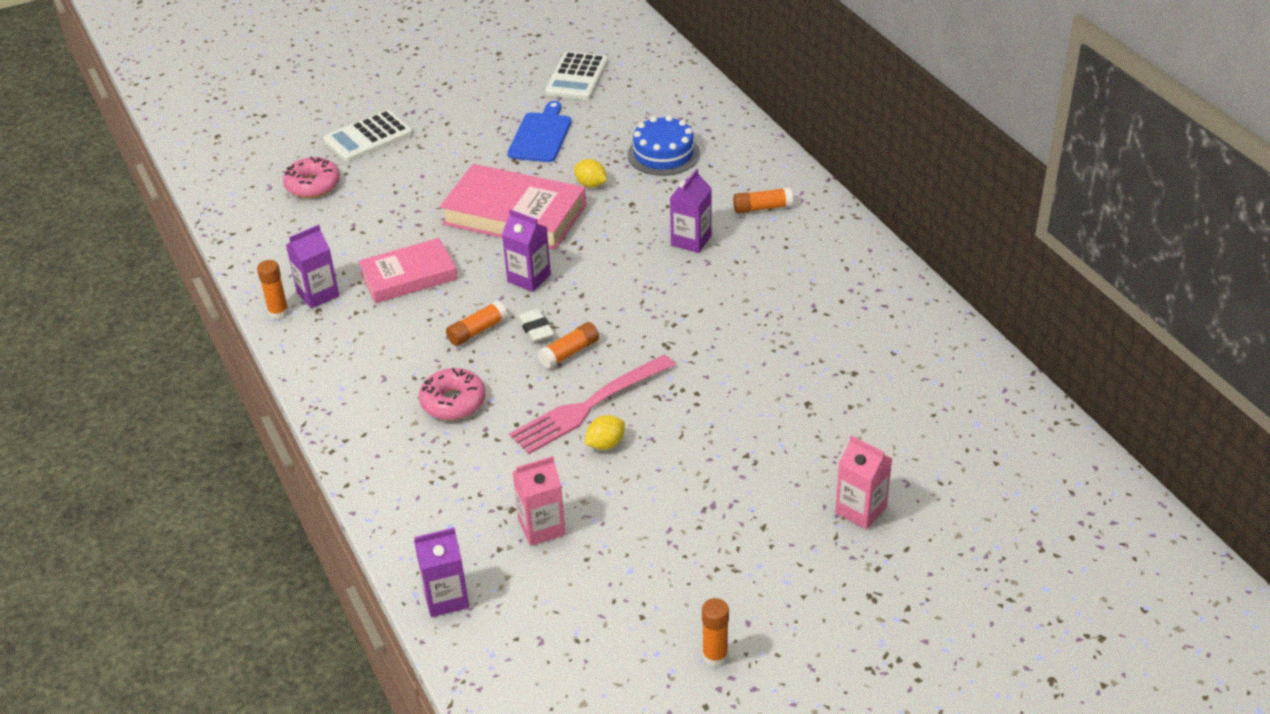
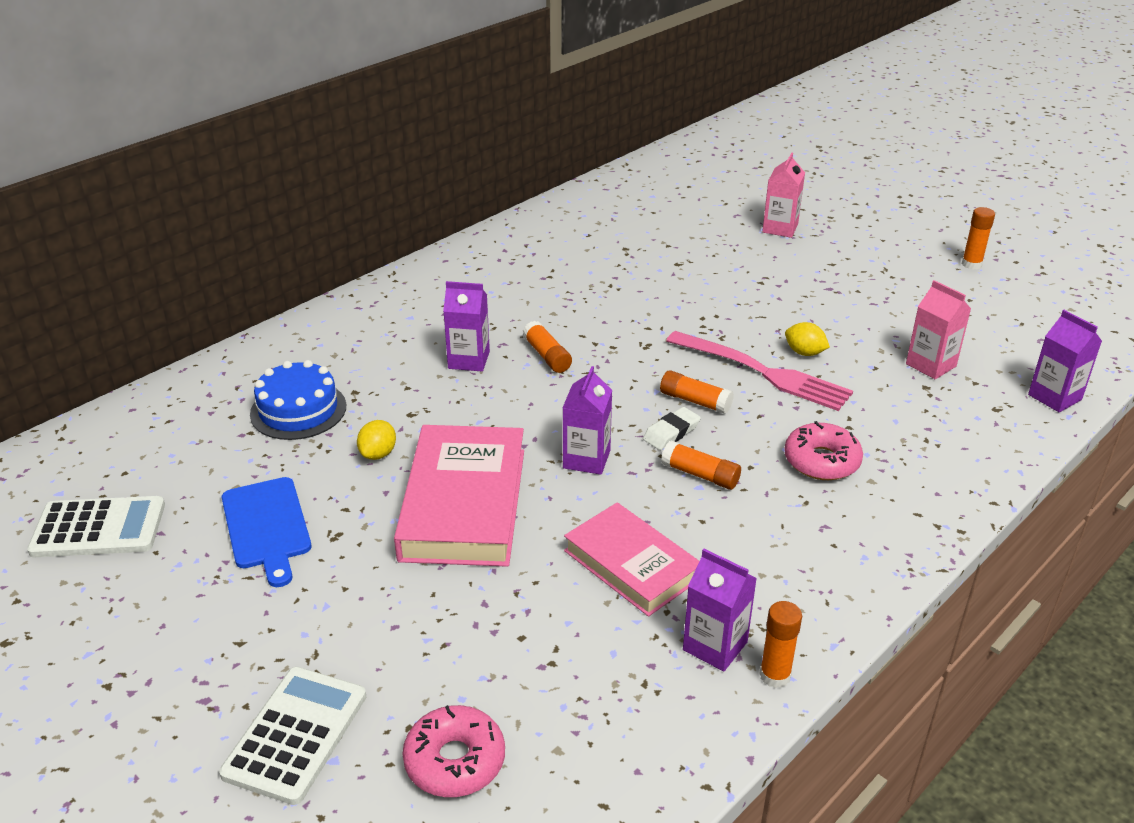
camera: 110 degrees left, 5 degrees down
(368, 137) = (295, 734): white calculator -> white calculator turned 105 degrees counterclockwise
(541, 135) = (267, 526): blue cutting board -> blue cutting board turned 105 degrees counterclockwise
(762, 208) = (393, 326): orange glue stick -> orange glue stick (547, 356)

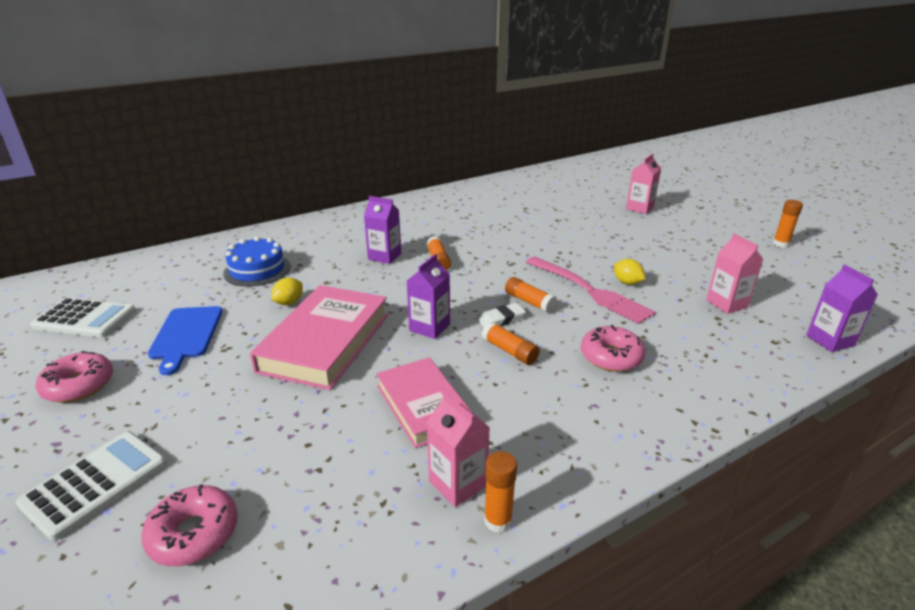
camera: 15 degrees right, 5 degrees down
(171, 622) = (79, 385): none -> pink donut
(715, 646) = (458, 483): purple carton -> pink carton

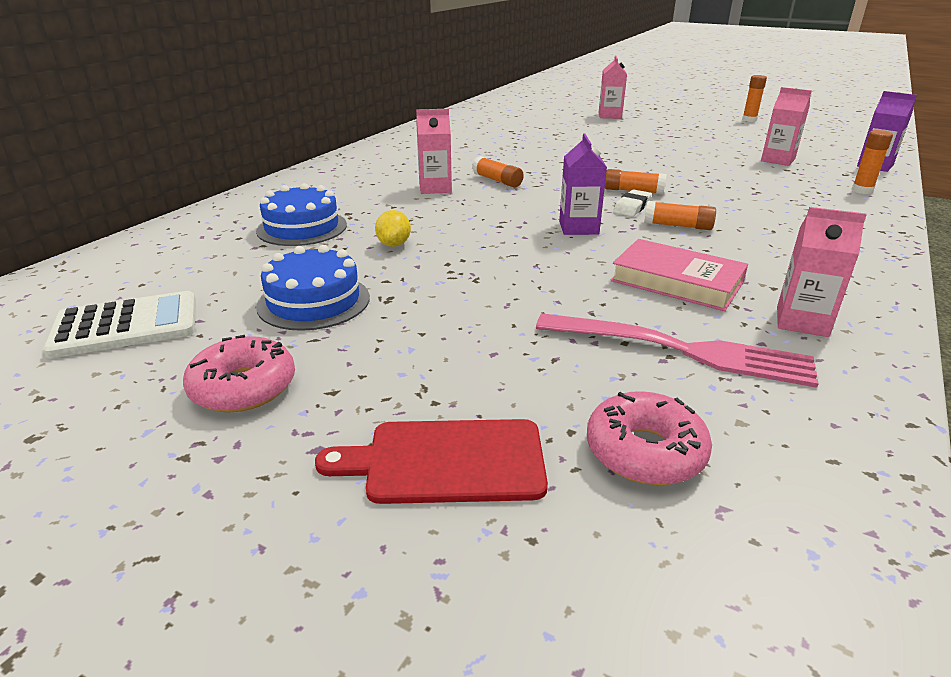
camera: 30 degrees left, 0 degrees up
(95, 483) = (447, 461): white calculator -> red cutting board
(186, 335) = (314, 301): blue cutting board -> blue cake
(325, 342) = (495, 264): pink book -> none
(384, 256) = (435, 188): purple carton -> pink carton
(498, 520) = (873, 333): orange glue stick -> orange glue stick (862, 190)
(589, 291) = (667, 173): pink fork -> pink fork (681, 350)
(611, 356) = (759, 209): pink donut -> none
(627, 282) = (686, 162): yellow lemon -> none

